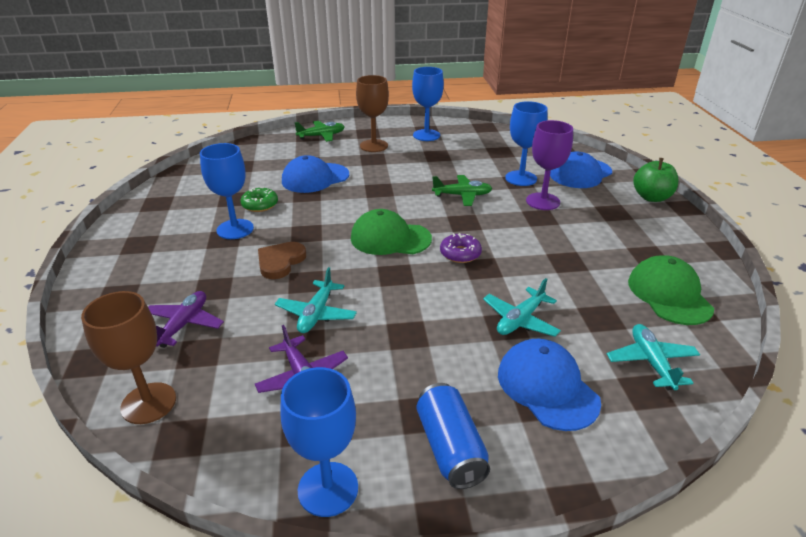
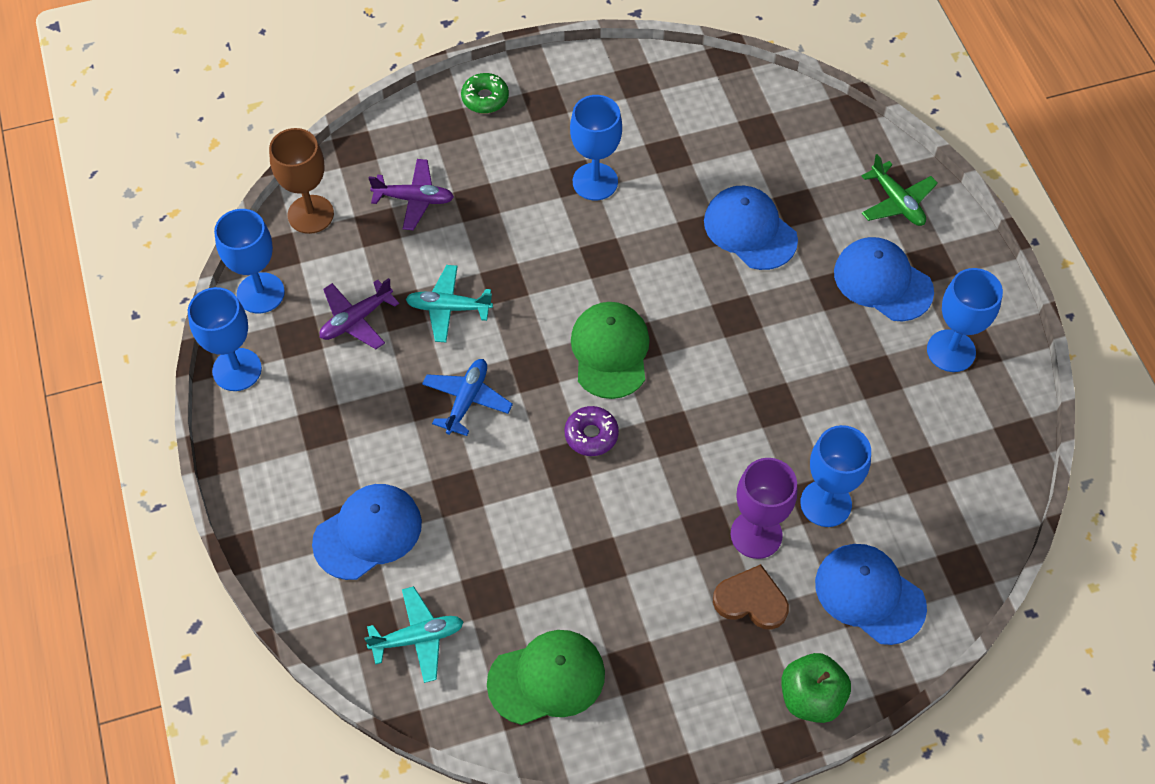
camera: 80 degrees right, 25 degrees up
(230, 457) = (260, 293): none -> blue goblet
(260, 205) = (659, 188): green donut -> green donut (485, 98)
(280, 262) = (536, 248): brown heart -> brown heart (751, 600)
(374, 146) = (882, 281): brown goblet -> blue cap
(415, 312) = (467, 400): none -> blue plane
(450, 448) = (285, 453): blue can -> none
(462, 195) = (746, 424): green plane -> none
(520, 320) = (469, 507): turquoise plane -> none

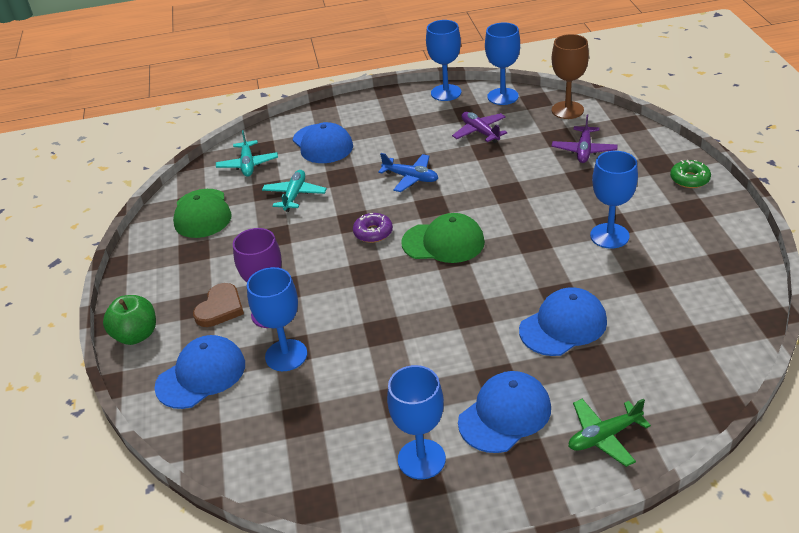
camera: 100 degrees right, 20 degrees down
(448, 308) = (487, 168): turquoise plane -> turquoise plane (294, 195)

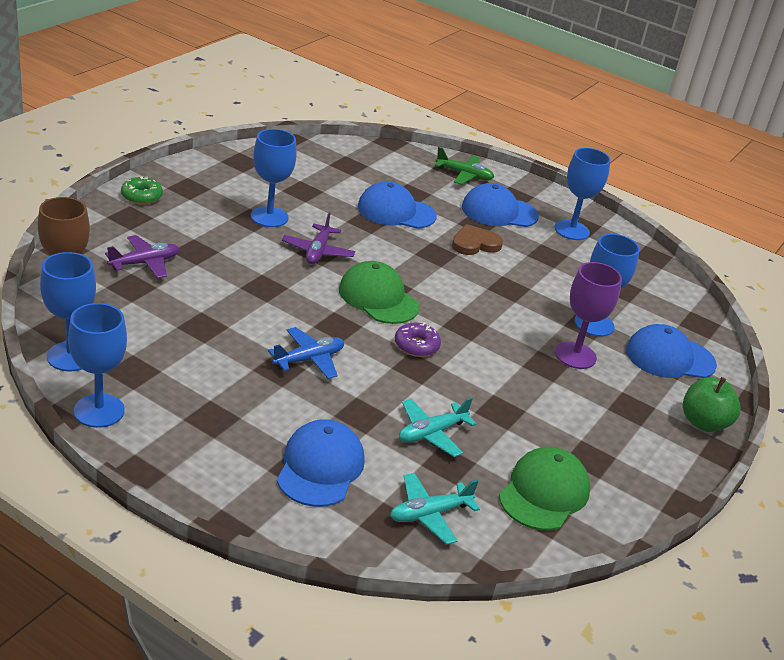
camera: 145 degrees left, 5 degrees down
(220, 308) = (612, 390): brown heart -> brown heart (475, 244)
(248, 164) = (429, 514): turquoise plane -> turquoise plane turned 150 degrees counterclockwise
(411, 178) = (309, 359): blue plane -> blue plane turned 75 degrees clockwise
(480, 132) = (171, 344): purple plane -> purple plane (318, 251)

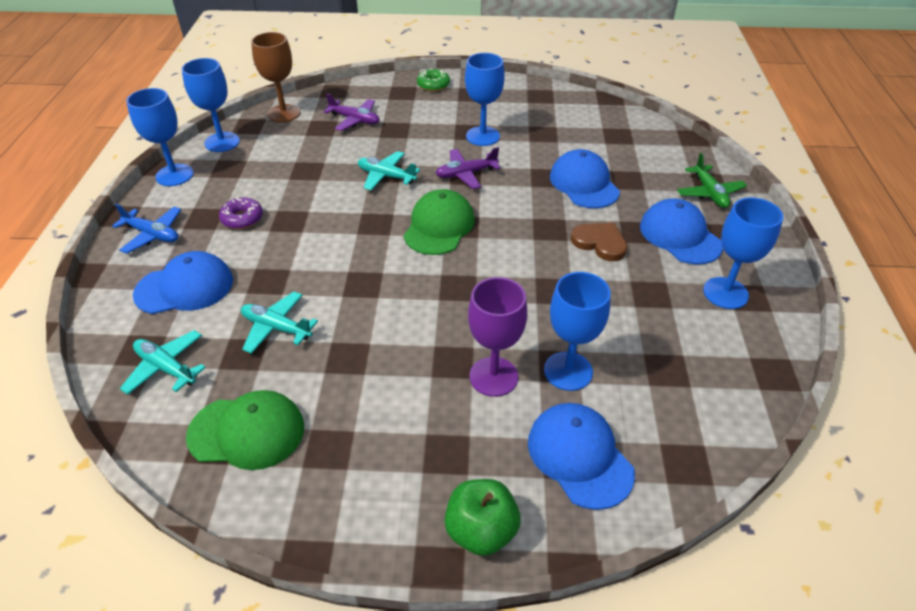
camera: 65 degrees right, 10 degrees up
(271, 290) = (386, 176): none -> turquoise plane
(309, 359) = (315, 228): blue plane -> blue plane (152, 235)
(416, 345) = (394, 272): purple donut -> purple donut (242, 218)

